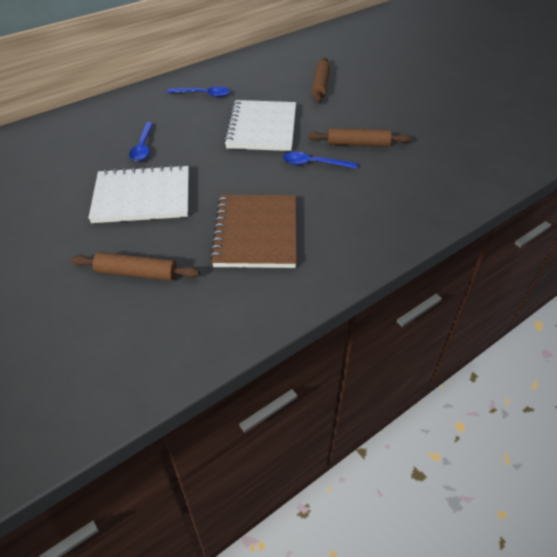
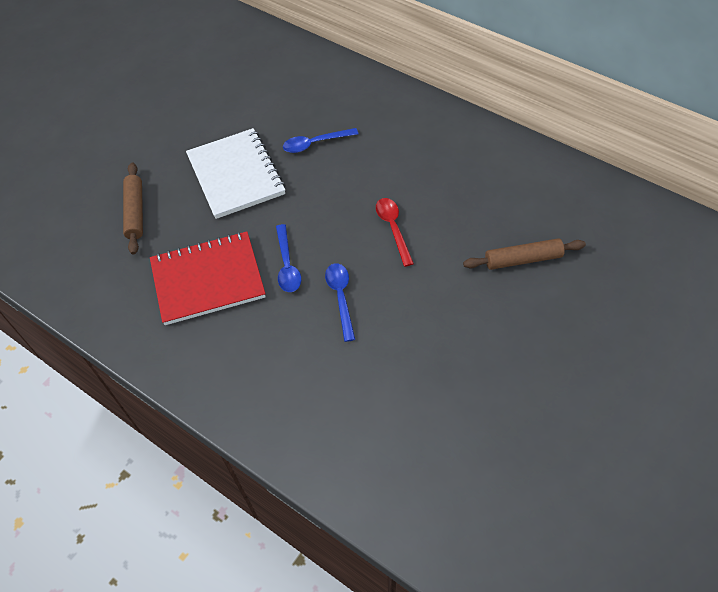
camera: 75 degrees right, 10 degrees up
(203, 94) = (440, 153): blue spoon -> blue spoon (287, 265)
(256, 233) = (208, 279): brown notebook -> red notebook
(261, 128) = (393, 228): white notebook -> red spoon
(358, 144) = (400, 332): brown rolling pin -> none

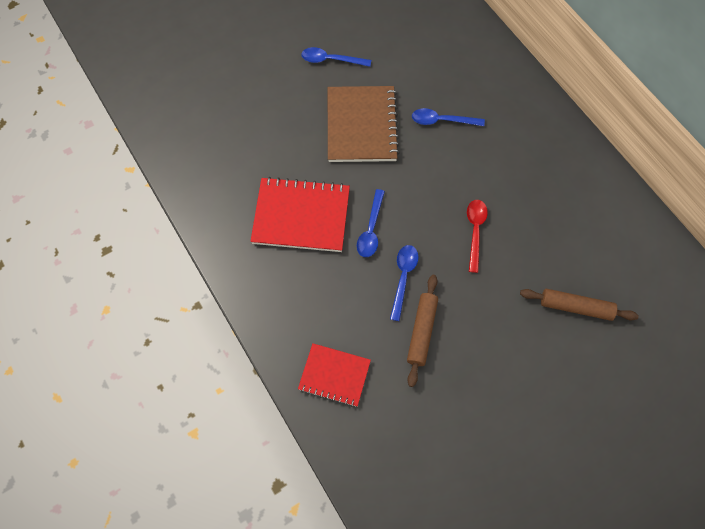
camera: 20 degrees right, 10 degrees up
(135, 212) = (265, 129): brown rolling pin -> brown rolling pin (422, 331)
(179, 128) = (331, 60): none -> blue spoon
(236, 175) = (362, 126): white notebook -> brown notebook
(310, 420) = (334, 375): none -> red notebook

